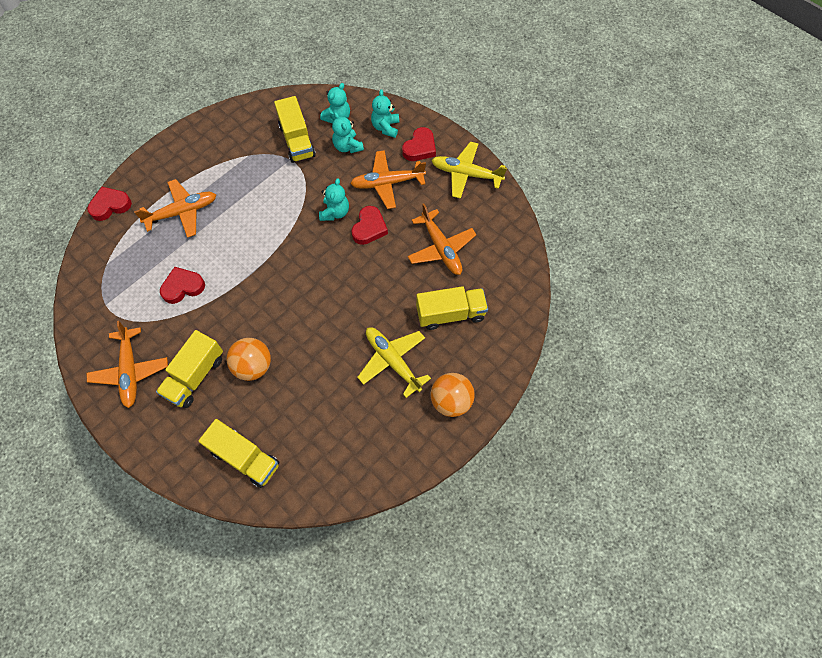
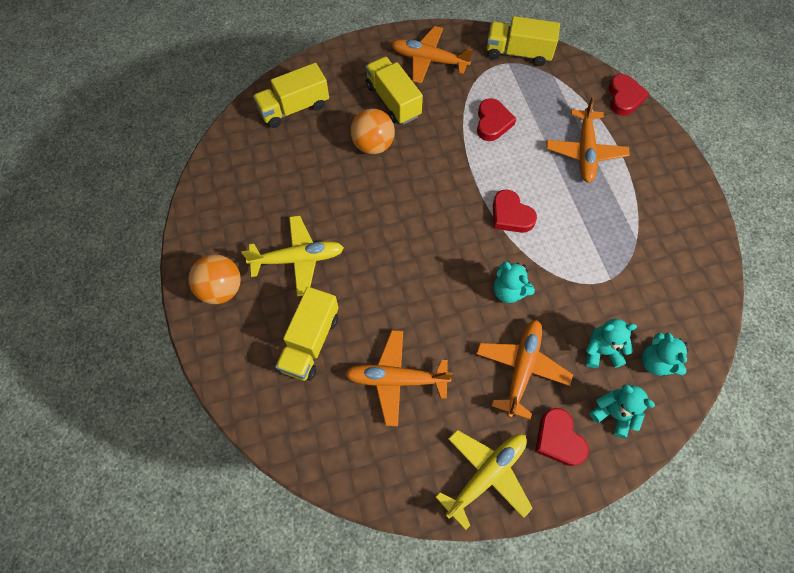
camera: 120 degrees right, 0 degrees up
(297, 141) = (636, 298): yellow truck -> yellow truck (518, 53)
(369, 228) = (468, 316): red heart -> red heart (510, 215)

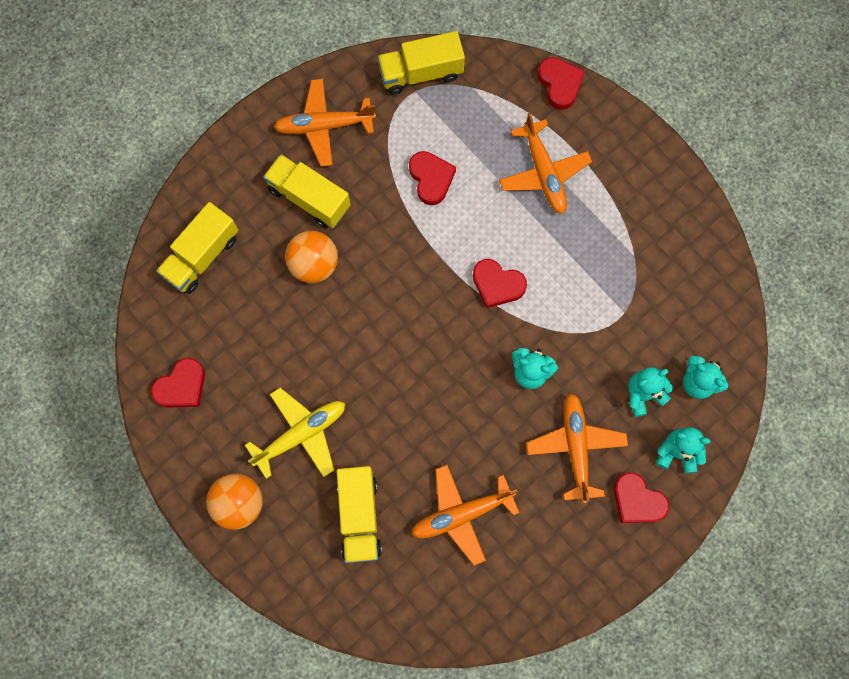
camera: 25 degrees left, 10 degrees up
(228, 187) = (182, 386): none -> red heart
(486, 475) = (585, 565): yellow plane -> none

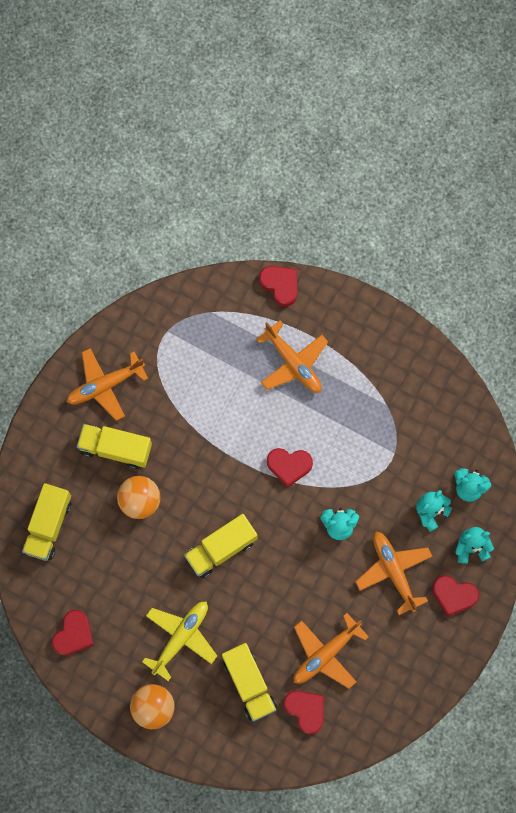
camera: 20 degrees left, 0 degrees up
(421, 73) = (166, 314): yellow truck -> yellow truck (221, 549)
(431, 179) = (206, 399): red heart -> red heart (305, 710)

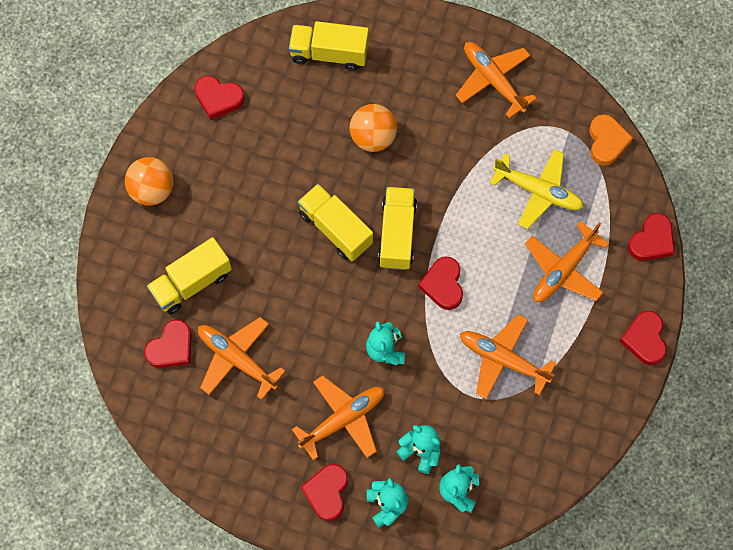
camera: 80 degrees right, 5 degrees down
(115, 449) = (425, 103): yellow truck -> yellow truck (397, 234)
(180, 637) = (231, 204): yellow plane -> yellow plane (538, 191)
(183, 301) = (607, 142): none -> orange heart
(363, 429) = (503, 359): none -> orange plane
(365, 311) = (644, 339): none -> red heart

